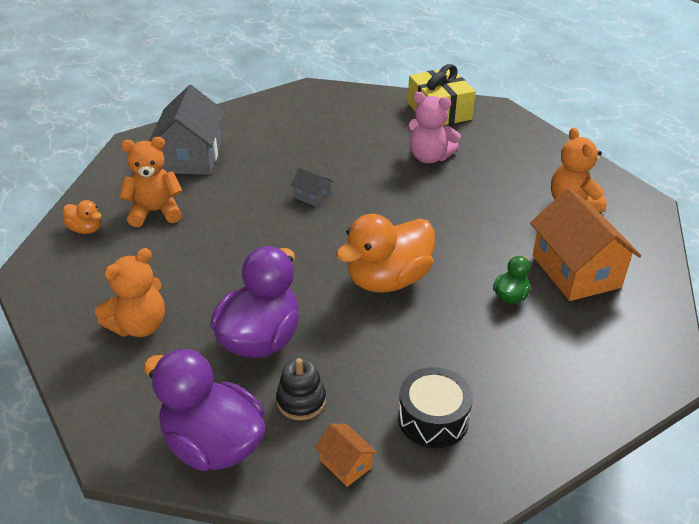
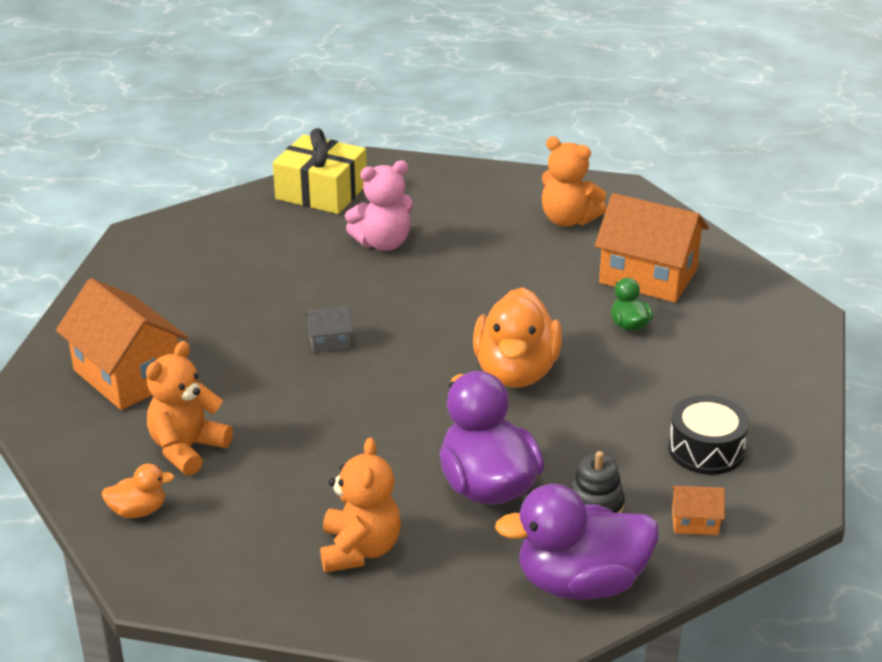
camera: 45 degrees left, 5 degrees down
(192, 157) = (127, 375): grey house -> orange house

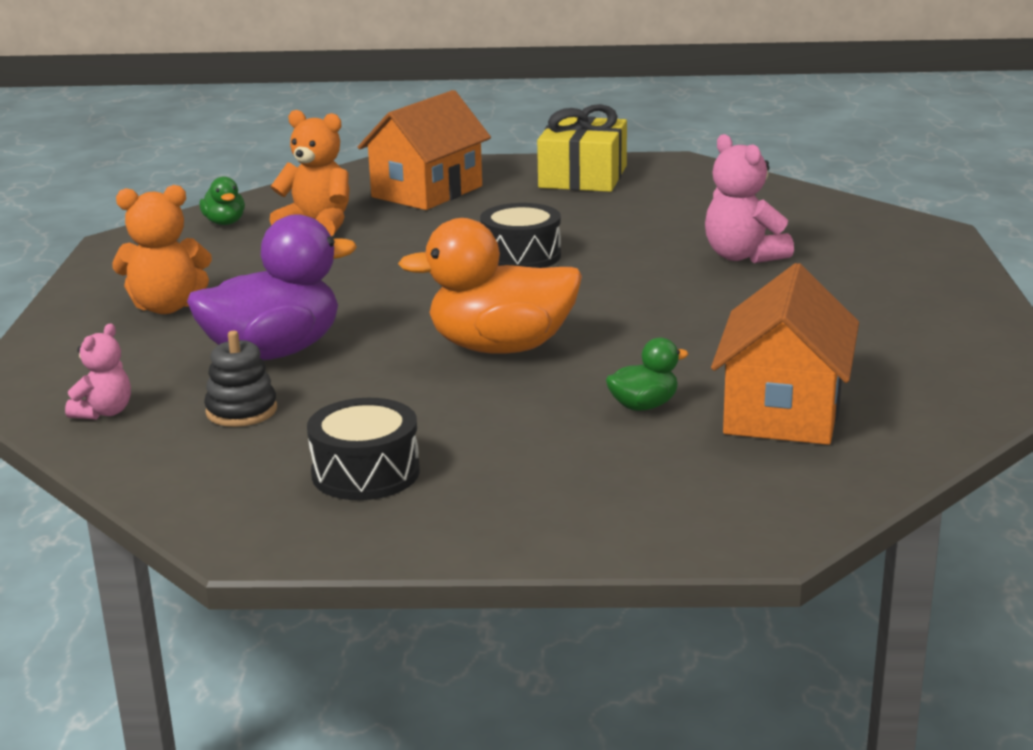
camera: 80 degrees right, 10 degrees down
(138, 511) = (225, 223): orange duck -> green duck
(321, 192) = (833, 217): yellow gift -> yellow gift (583, 177)
(329, 341) = (521, 256): grey house -> black drum
(568, 220) = (896, 348): orange teddy bear -> none
(580, 583) = (104, 412): purple duck -> pink teddy bear
(695, 522) = (212, 472): orange house -> none

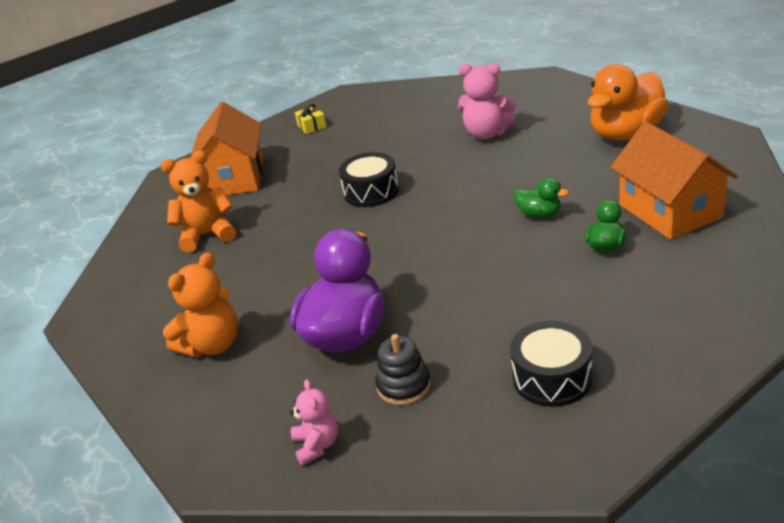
camera: 35 degrees left, 10 degrees up
(225, 223) = (136, 264): green duck -> green duck (539, 214)
(501, 348) = (470, 254): orange duck -> orange duck (625, 134)
(583, 177) = (312, 126): yellow gift -> yellow gift, size x0.43

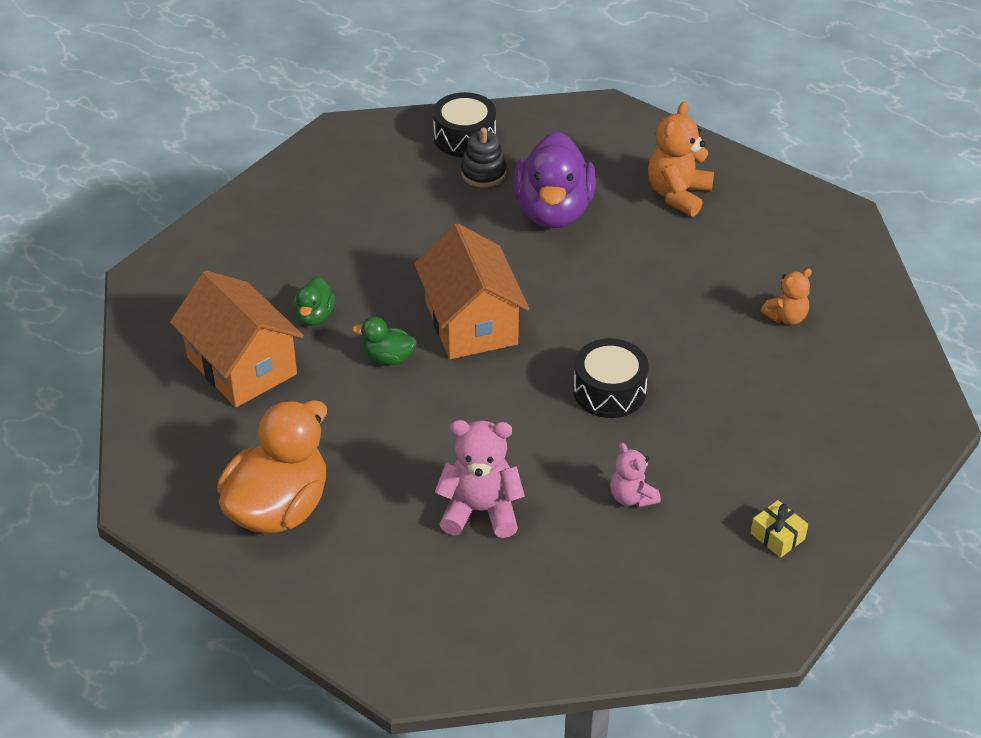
camera: 160 degrees right, 10 degrees up
(207, 235) = (786, 317): orange teddy bear -> orange teddy bear, size x0.61
(235, 178) = (824, 415): orange house -> orange house (471, 323)
(317, 445) = (535, 130): pink teddy bear -> pink teddy bear (632, 497)
(552, 378) = (362, 187): black drum -> black drum (464, 138)

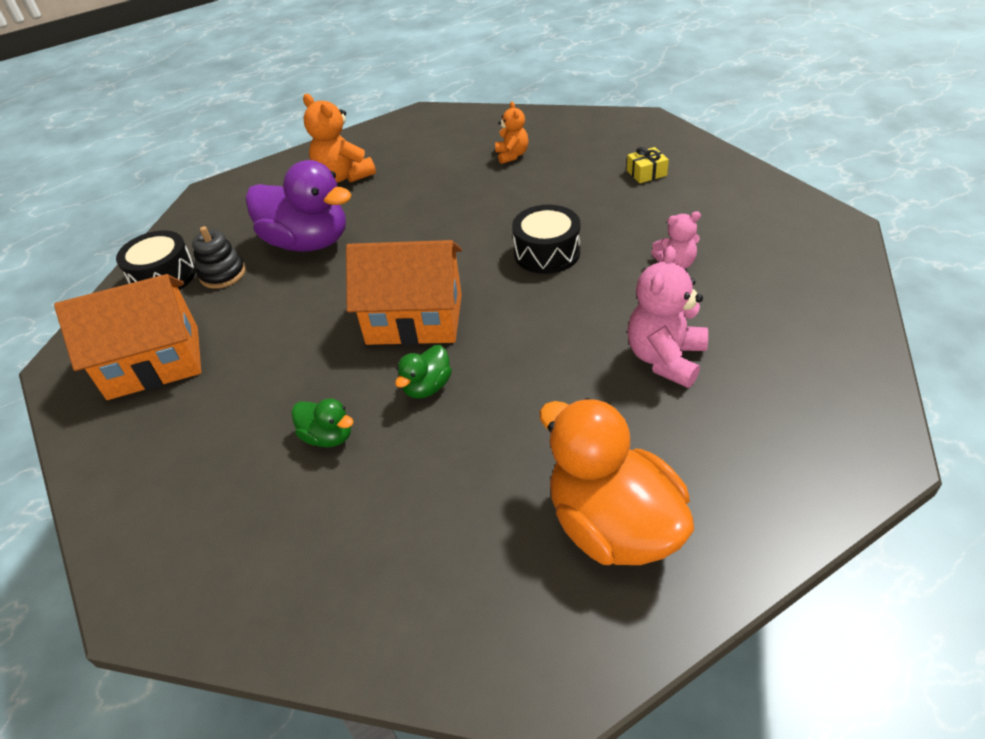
camera: 65 degrees left, 0 degrees up
(242, 366) = (366, 521): orange house -> orange house (154, 362)
(777, 536) = (738, 202): yellow gift -> yellow gift (646, 173)

